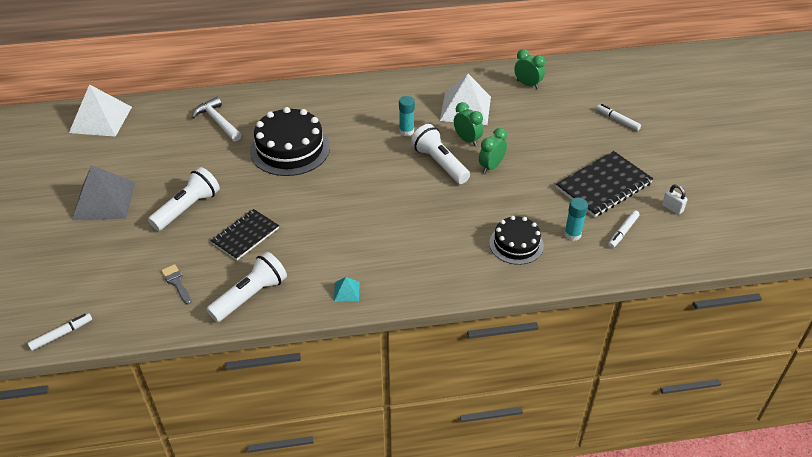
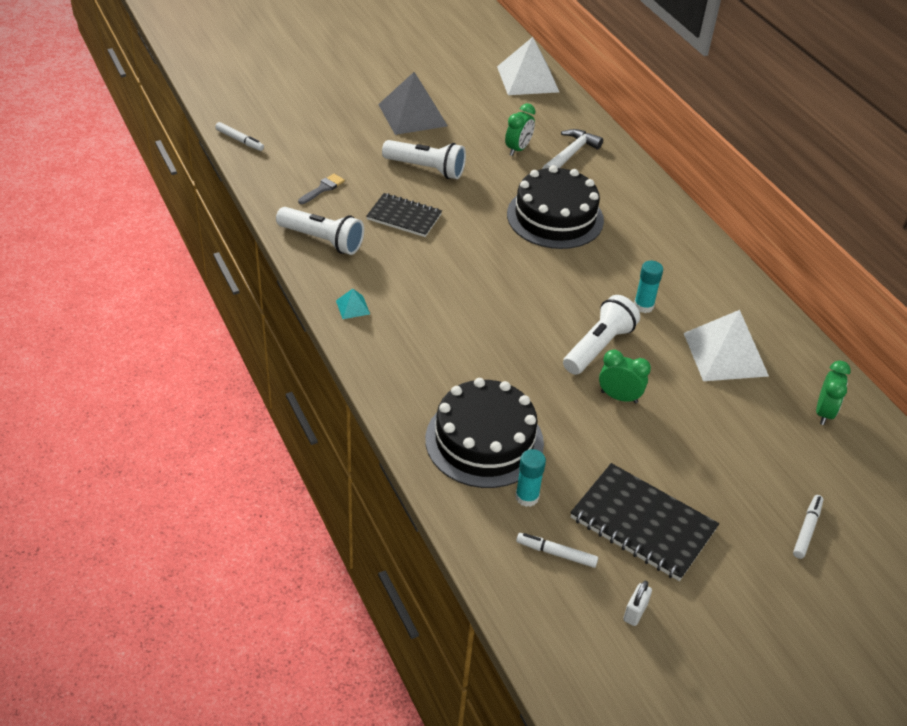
camera: 70 degrees right, 0 degrees up
(467, 140) = (660, 366): green clock -> green clock (518, 149)
(516, 244) = (484, 441): black cake -> black cake, size x1.65

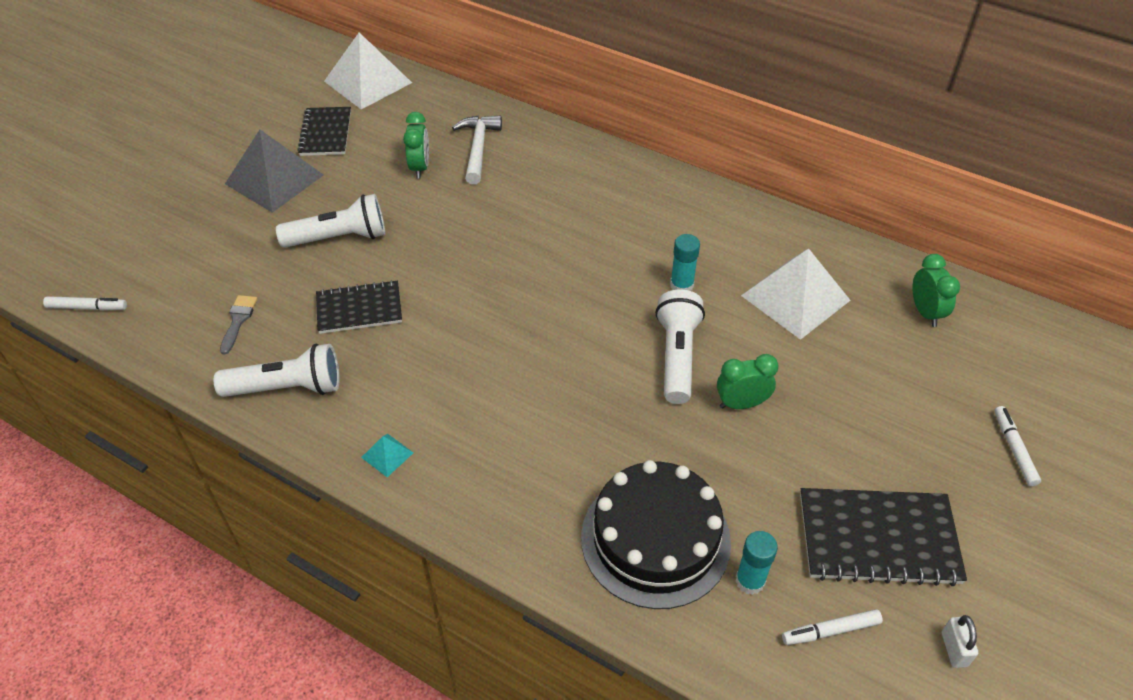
camera: 30 degrees left, 5 degrees up
(470, 100) = (326, 133): none -> black notebook
(555, 217) = (518, 228): black cake -> none

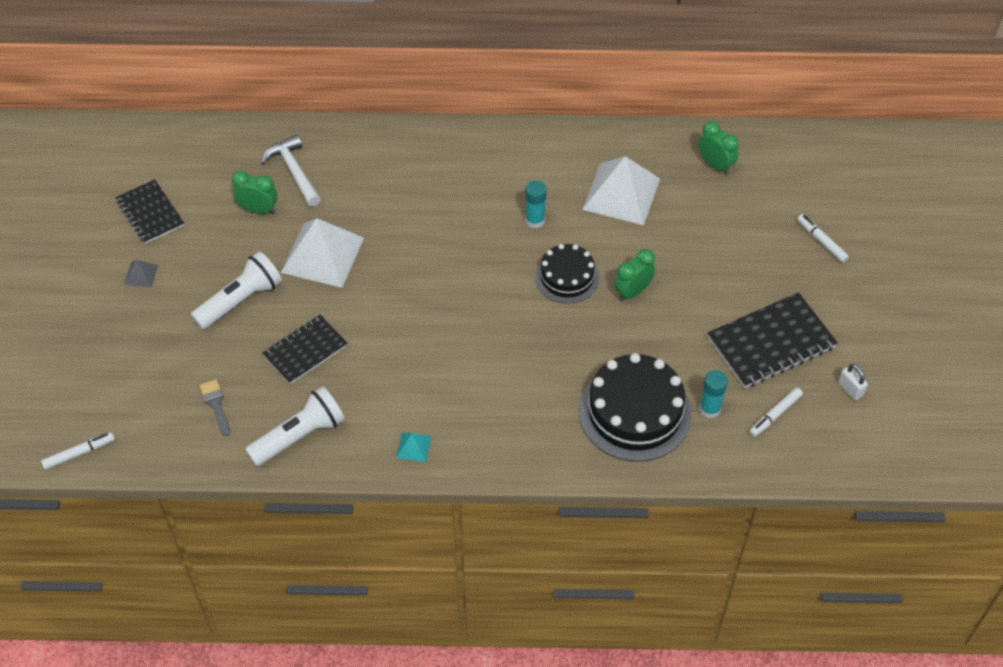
camera: 30 degrees left, 5 degrees up
(274, 179) = (141, 274): grey pyramid -> grey pyramid, size x0.42
(368, 81) = (147, 148): white pyramid -> white pyramid (322, 254)
(420, 167) = (258, 210): green clock -> green clock turned 45 degrees counterclockwise
(677, 356) = (567, 277): white flashlight -> black cake

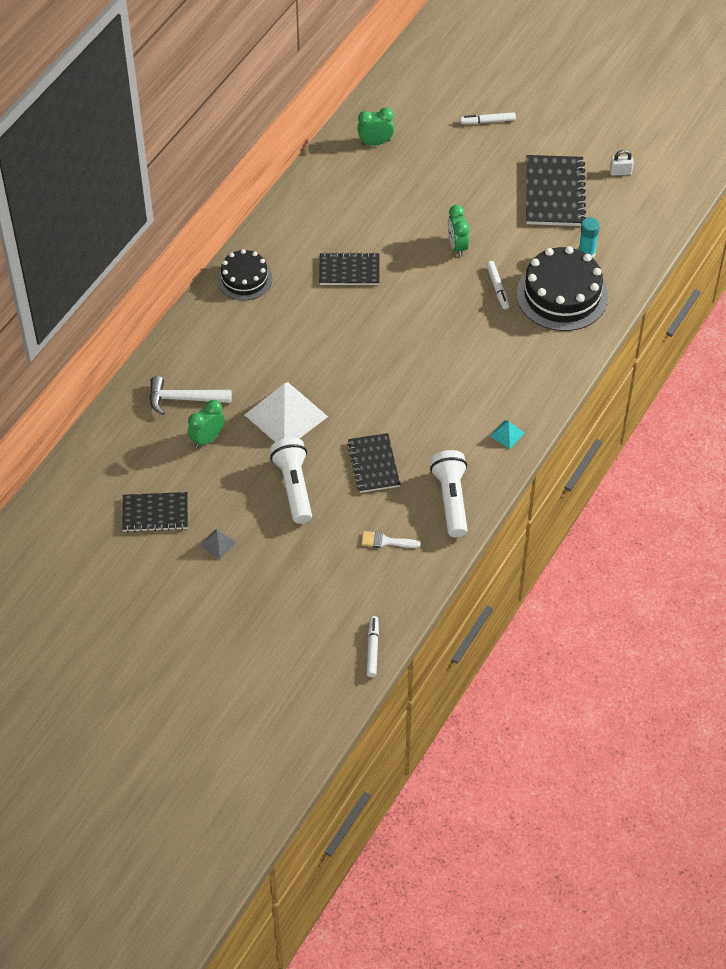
camera: 60 degrees left, 0 degrees up
(216, 404) = (386, 541): grey brush -> white brush
(535, 220) = (349, 271): turquoise glue stick -> black notebook
(567, 277) = (417, 277): black cake -> black cake (244, 279)
(621, 194) = (362, 208): white pyramid -> none
(775, 415) = (614, 221): white marker -> white marker (497, 288)

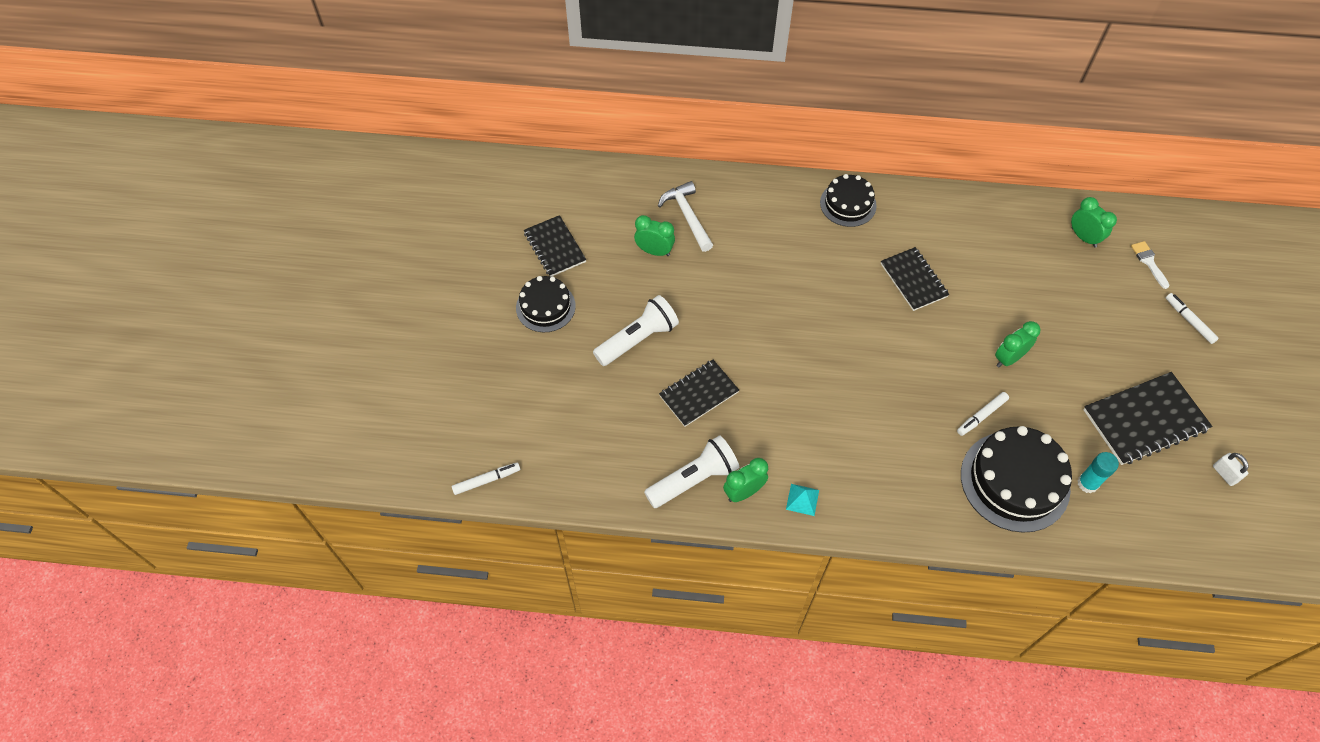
camera: 65 degrees right, 5 degrees up
(218, 544) = (545, 307): grey pyramid -> black cake
(286, 415) = (714, 299): white pyramid -> none
(386, 541) = (615, 441): white brush -> white brush (1148, 262)
(480, 470) = (743, 492): none -> green clock

